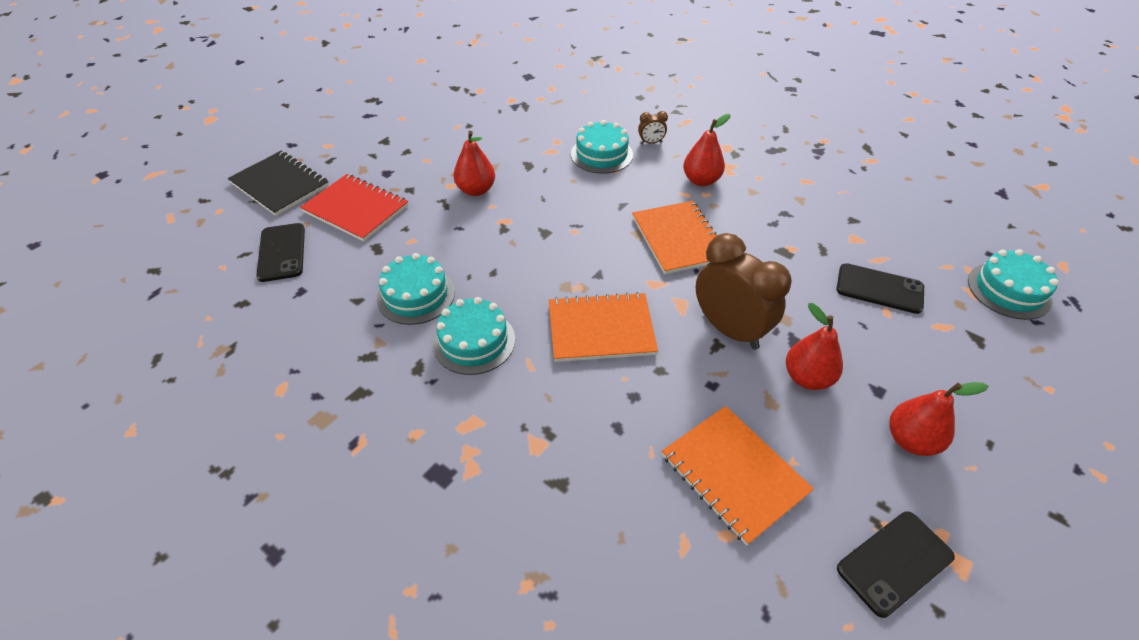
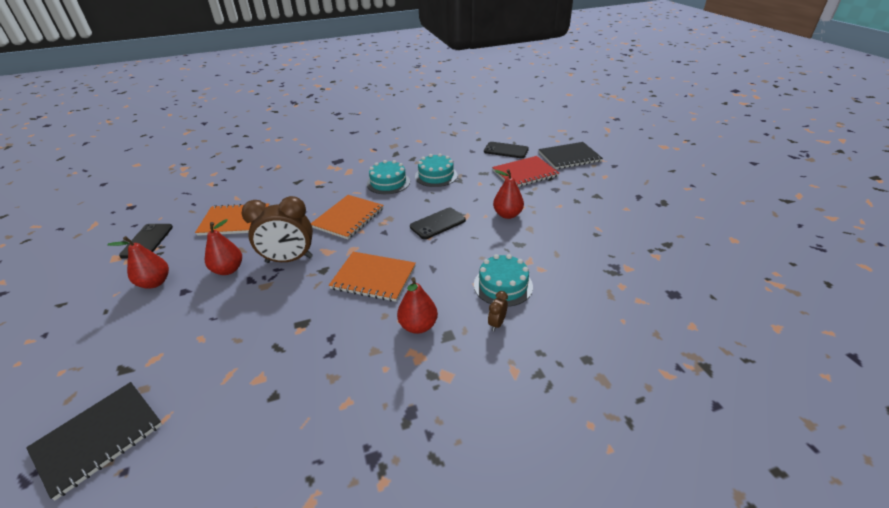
camera: 125 degrees right, 10 degrees down
(879, 289) = (215, 350): black phone -> black phone (437, 223)
(1008, 290) = (98, 438): turquoise cake -> black notebook

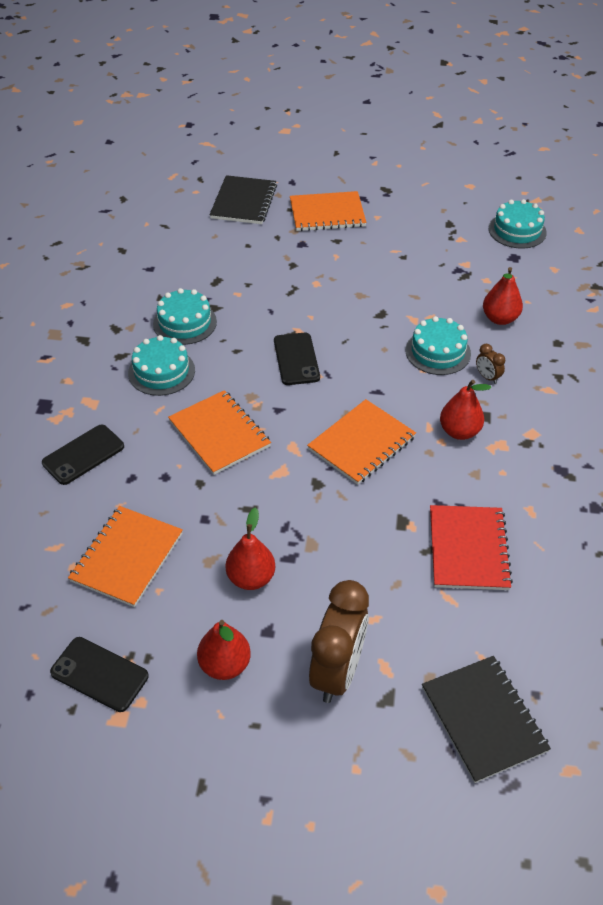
camera: 65 degrees left, 10 degrees up
(289, 260) = (272, 511): brown clock -> brown clock (337, 672)
(506, 150) = (178, 241): black phone -> black phone (83, 455)
(507, 214) = (322, 299): red pear -> red pear (500, 319)
(525, 173) = (248, 250): red notebook -> red notebook (468, 549)
(600, 188) = (327, 213): none -> orange notebook
(714, 285) = (517, 230): none -> turquoise cake

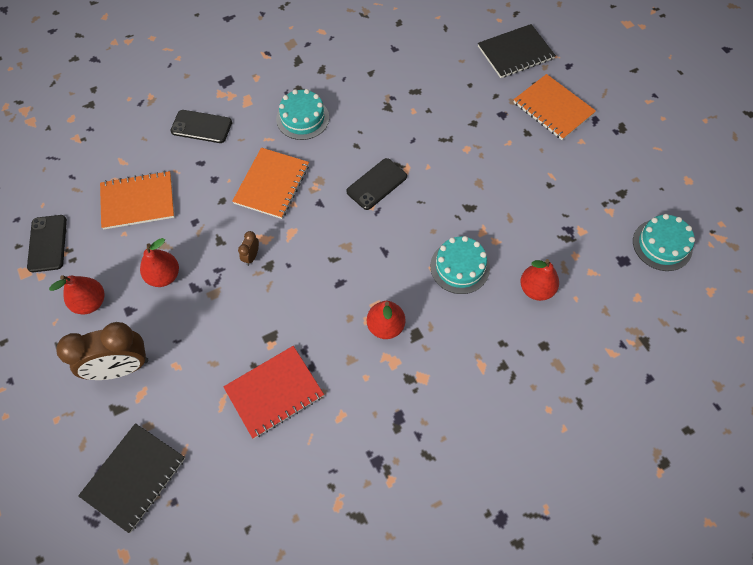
camera: 55 degrees right, 15 degrees up
(185, 323) = (358, 101): turquoise cake -> none
(361, 443) = (325, 271): orange notebook -> none
(487, 377) = (459, 315): brown clock -> brown clock (251, 256)

